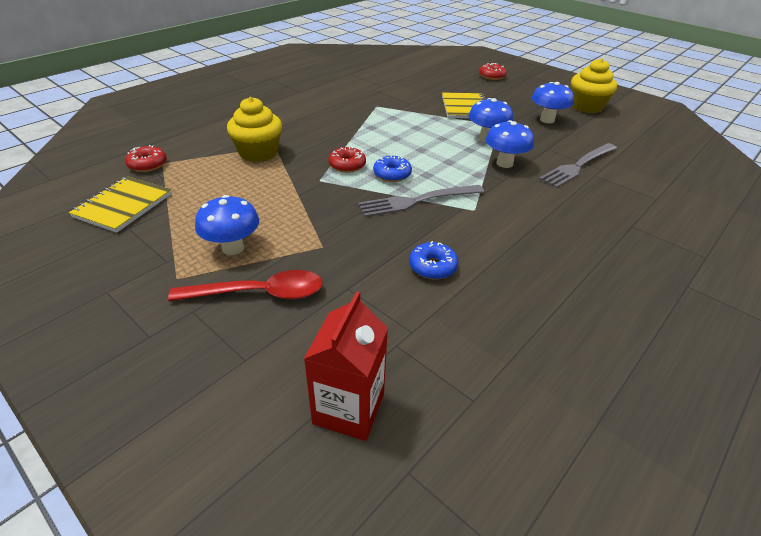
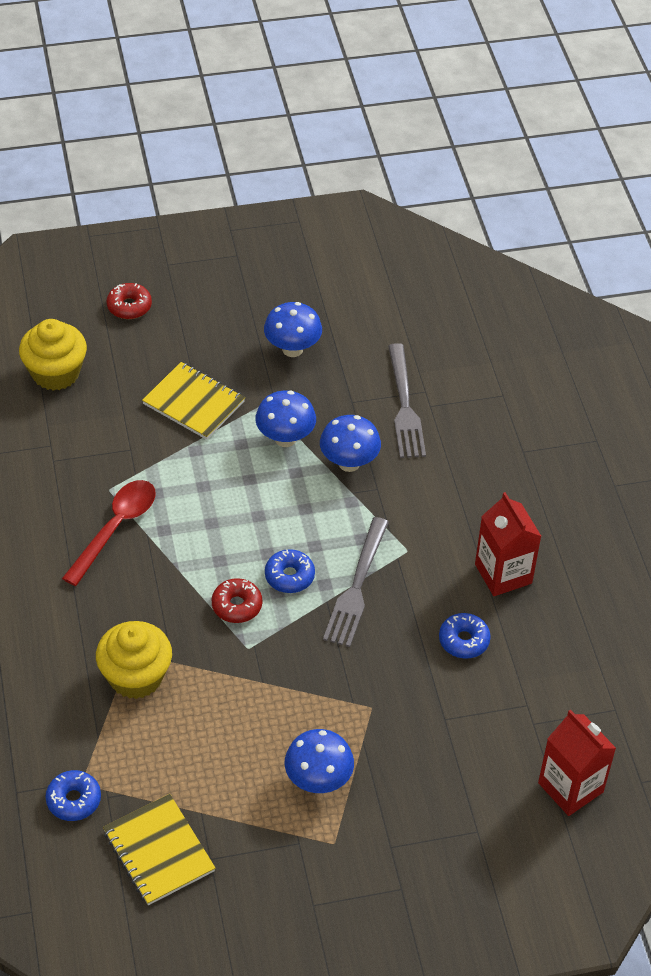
camera: 55 degrees left, 10 degrees up
(147, 164) = (74, 800): red donut -> blue donut
(260, 293) = (404, 787): red spoon -> red spoon (116, 528)
(518, 261) = (503, 574): none -> red carton
(586, 107) = (295, 285): yellow cupcake -> yellow cupcake (55, 373)

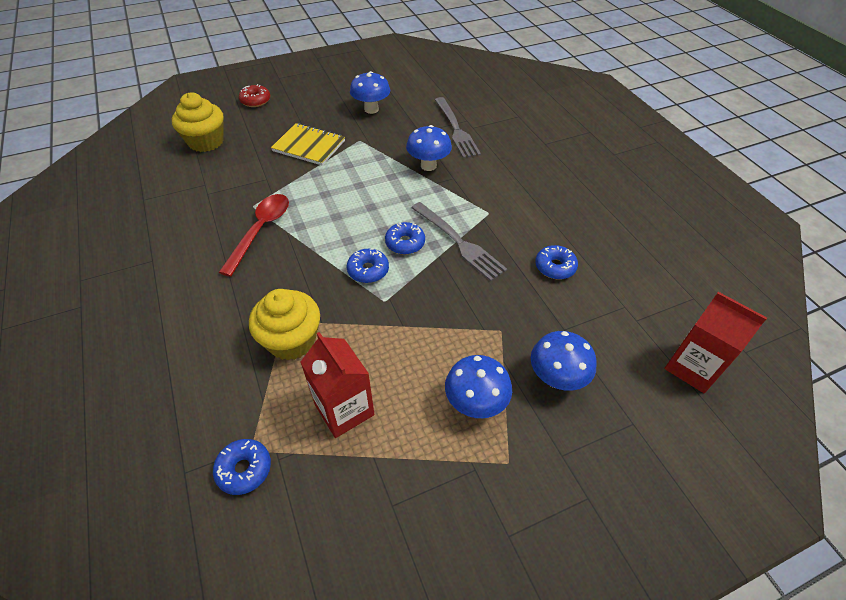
camera: 10 degrees left, 0 degrees up
(159, 851) = (338, 508): yellow notebook -> none
(237, 605) = (368, 270): red donut -> blue donut
(285, 438) = (379, 158): blue mushroom -> blue mushroom (556, 378)
(357, 587) = (459, 242): grey fork -> grey fork turned 45 degrees counterclockwise
(503, 574) = (564, 217): red carton -> red carton (344, 409)

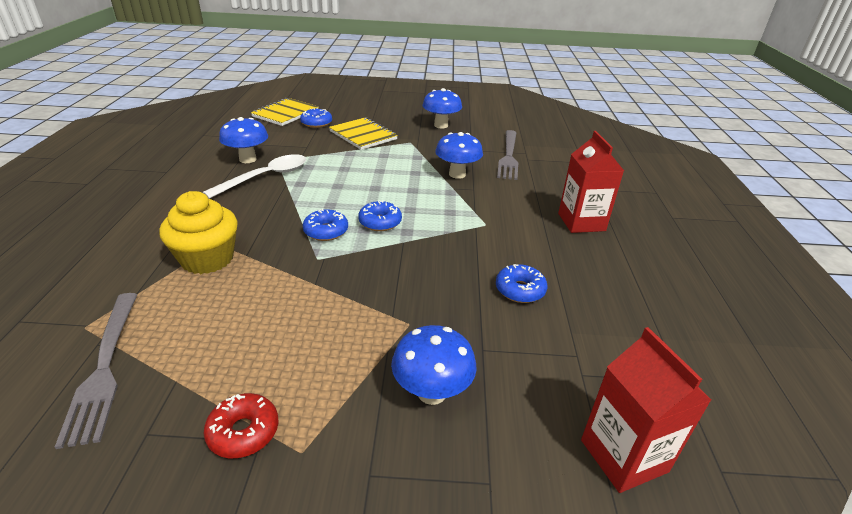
camera: 25 degrees right, 15 degrees down
(206, 142) = (285, 114): yellow cupcake -> yellow notebook
(244, 469) = (62, 339): blue donut -> blue donut (316, 123)
(255, 101) = (349, 99): red donut -> red donut (243, 432)
(261, 230) = (266, 177): red spoon -> white spoon
(344, 409) = (193, 329): red carton -> red carton (581, 222)
(459, 242) = (433, 238): grey fork -> grey fork (104, 368)
(475, 403) = (320, 378): blue mushroom -> blue mushroom (248, 159)

